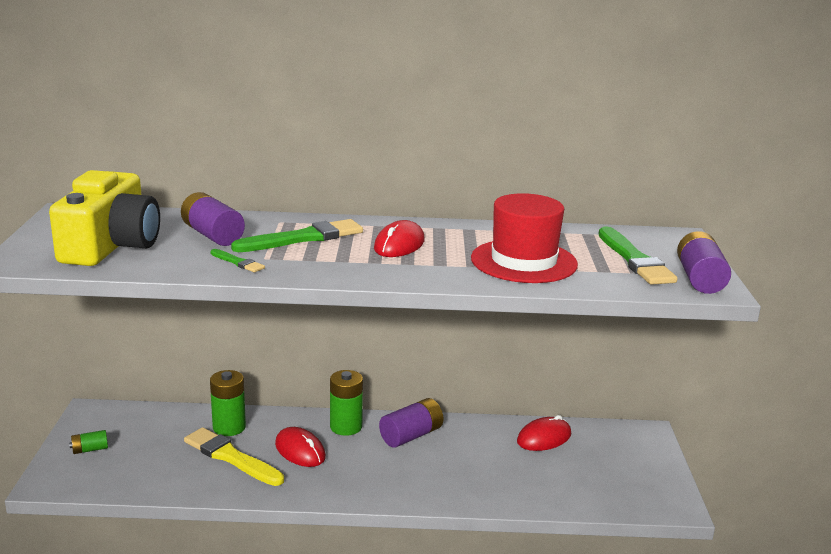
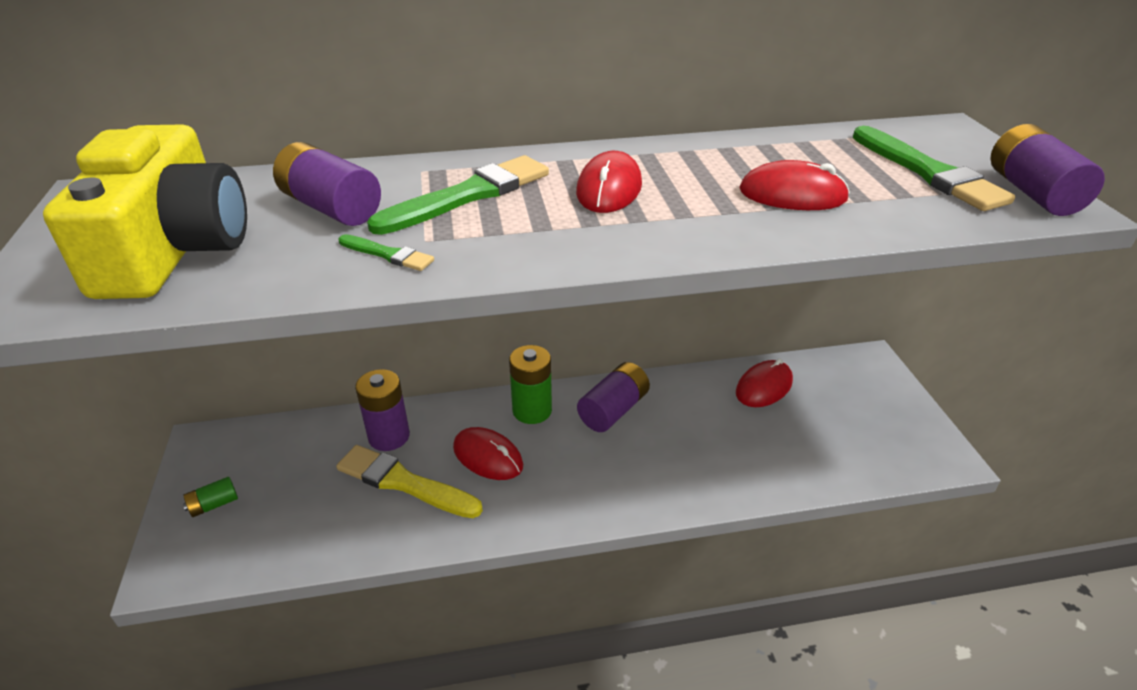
camera: 10 degrees left, 15 degrees up
(229, 427) = (389, 436): green battery -> purple battery
(524, 261) = (792, 195): red hat -> red mouse

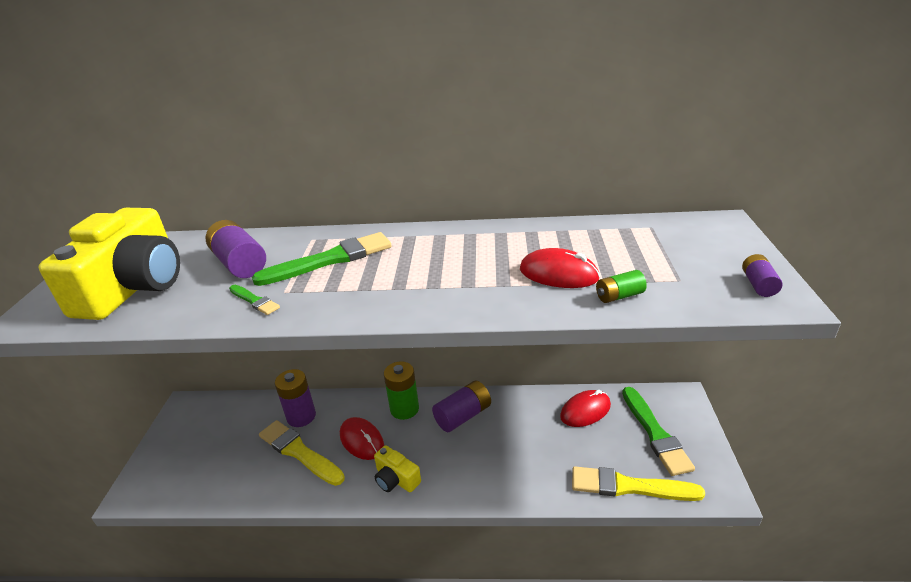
camera: 15 degrees right, 5 degrees down
(214, 504) = (176, 450): green battery -> green battery (619, 296)
(553, 498) = (396, 479): none -> yellow camera
(609, 189) = (427, 261): red mouse -> none
(845, 467) = (629, 486): none -> yellow brush
(928, 173) = (679, 261): green brush -> green brush (655, 433)
(1032, 193) = (758, 284): purple battery -> purple battery, size x0.55

